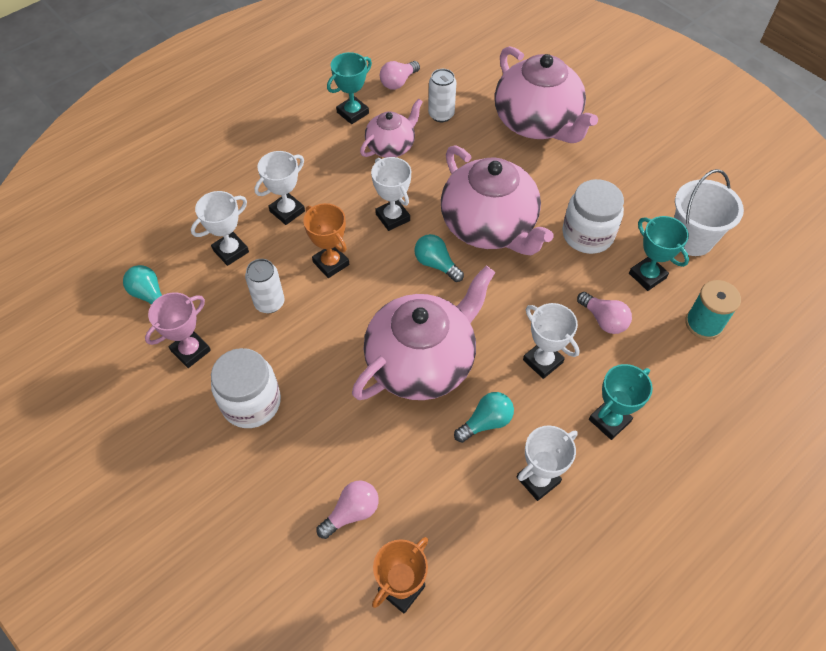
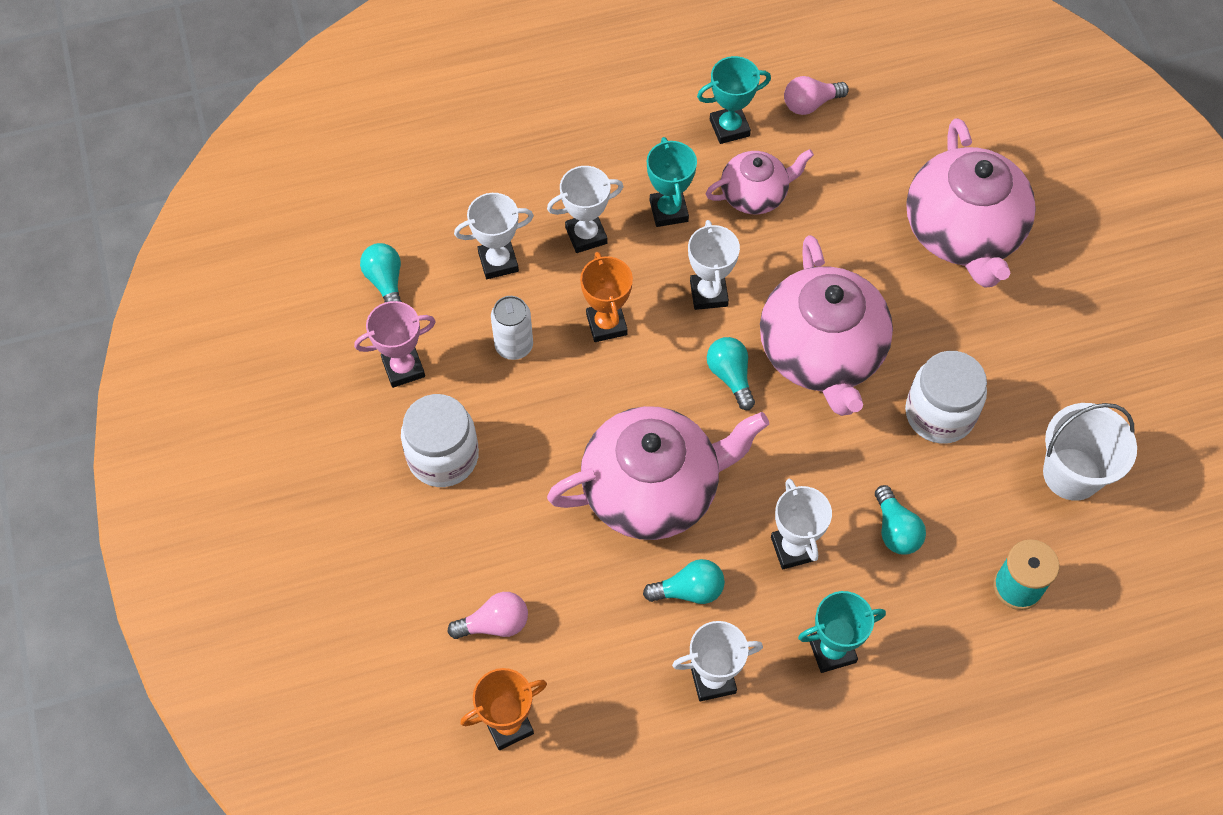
camera: 25 degrees right, 5 degrees up
(441, 115) = (842, 173): white can -> none
(603, 320) = (895, 530): pink light bulb -> turquoise light bulb
(647, 276) = (984, 497): turquoise trophy -> turquoise trophy (668, 211)

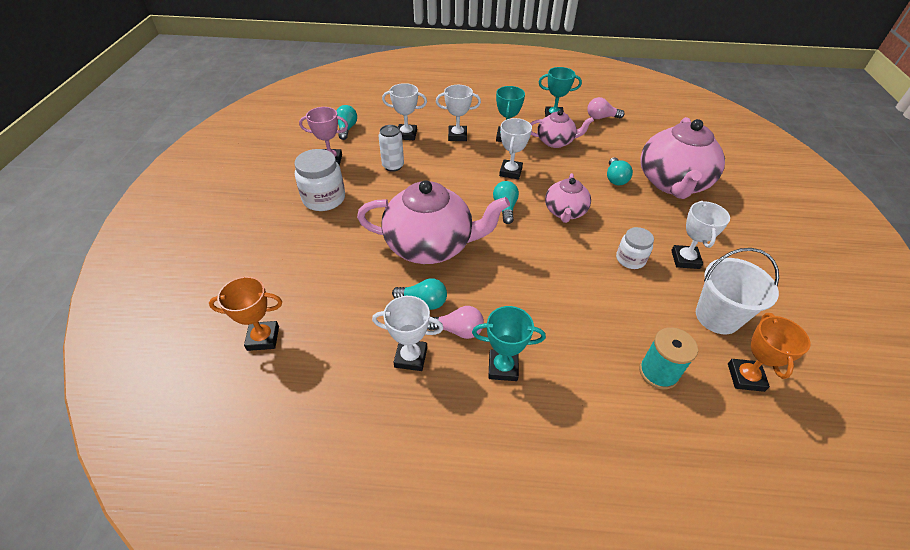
camera: 20 degrees right, 15 degrees down
(494, 624) = (295, 282): pink light bulb -> pink light bulb (458, 330)
(606, 324) = (447, 170): orange trophy -> orange trophy (745, 377)
(793, 548) = (503, 300): white trophy -> white trophy (685, 259)
(821, 353) = (565, 212): pink teapot -> pink teapot, size x0.55
(895, 530) = (578, 311): turquoise light bulb -> turquoise light bulb (615, 178)
(939, 414) = (630, 259): white jar -> white jar, size x0.62

